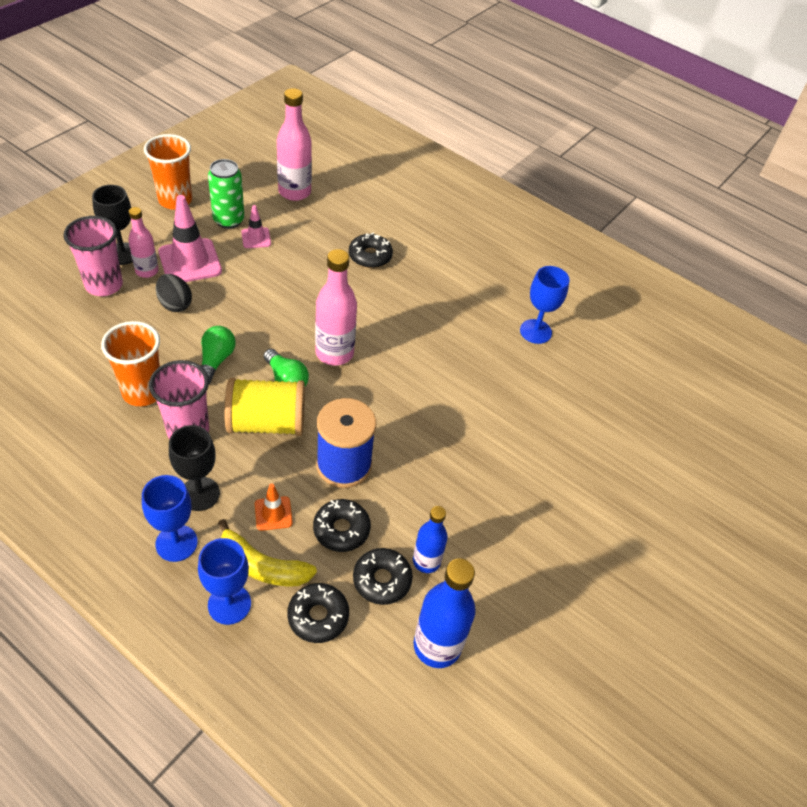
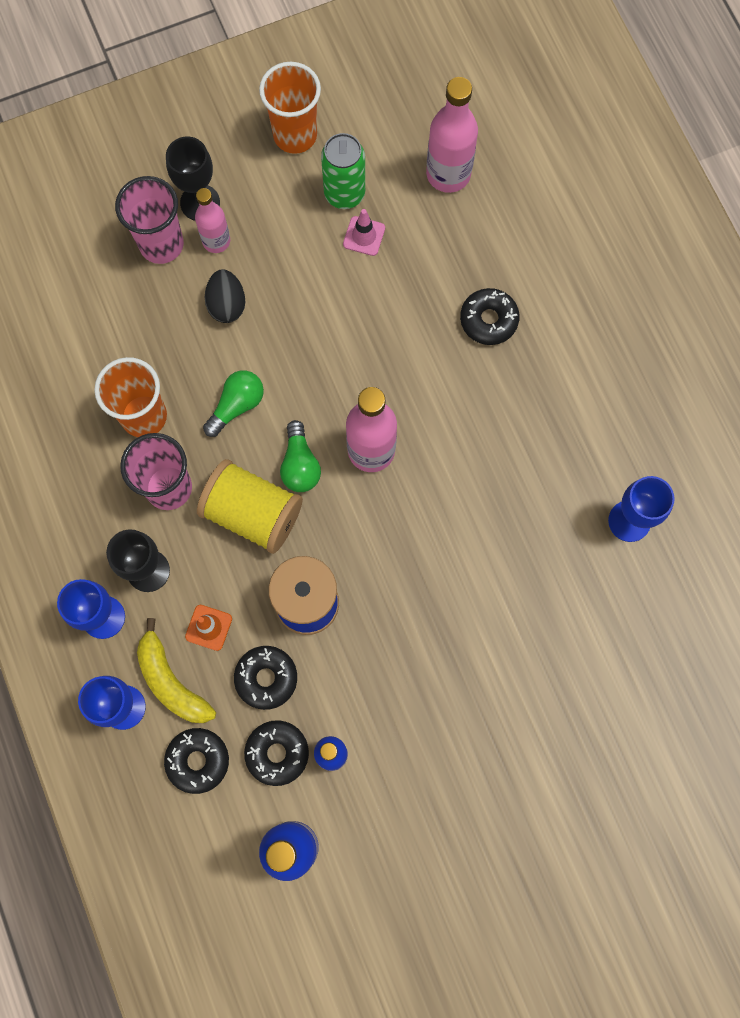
camera: 35 degrees right, 25 degrees up
(190, 261) = (270, 245): pink traffic cone -> none

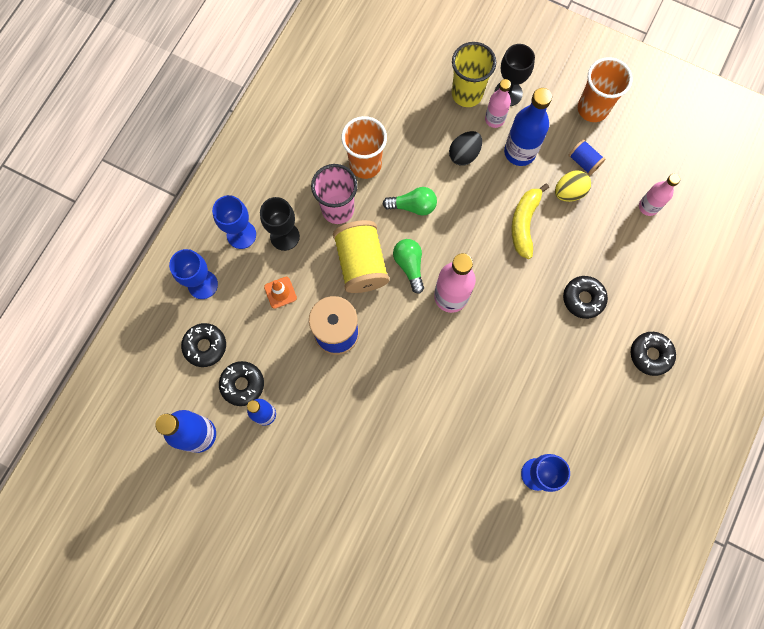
camera: 50 degrees right, 0 degrees up
(161, 244) = (467, 94): pink cup -> yellow cup
(171, 681) = (236, 297): yellow banana -> yellow banana (524, 223)
(266, 678) = (278, 345): black donut -> black donut (650, 354)
(276, 247) = (520, 152): none -> blue bottle
(300, 465) = (409, 266): green light bulb -> green light bulb turned 120 degrees clockwise
(344, 193) = (584, 162): green can -> blue spool
(364, 236) = (569, 192): pink traffic cone -> yellow egg
(448, 174) = (648, 206): pink bottle -> pink bottle, size x0.62

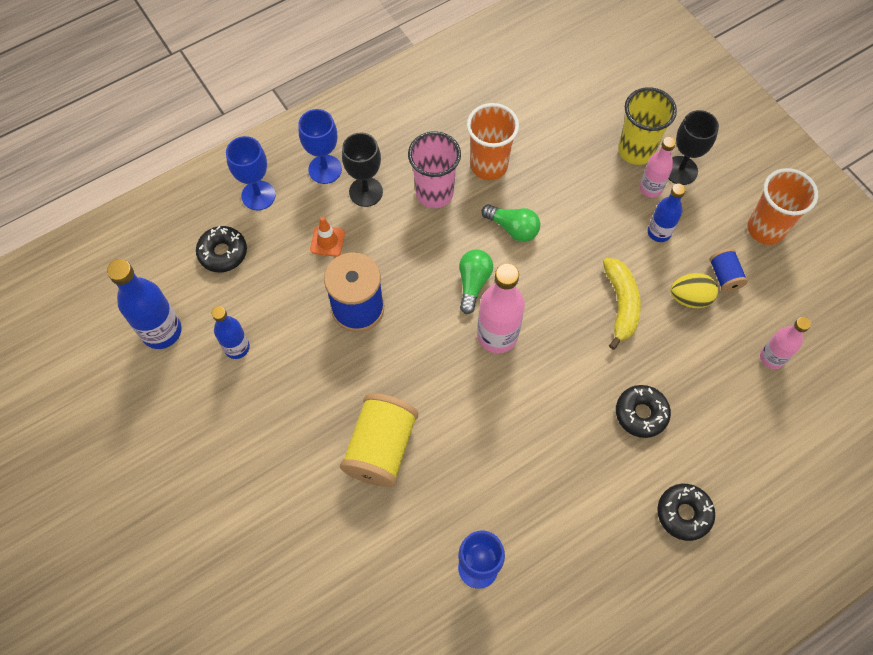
camera: 30 degrees right, 10 degrees down
(242, 384) = (234, 307): black donut -> none
(361, 263) = (425, 255): yellow spool -> yellow spool (381, 448)
(464, 154) = (597, 206): black egg -> none
(520, 152) = (659, 232): blue bottle -> blue bottle, size x0.62
(524, 223) = (621, 304): yellow banana -> yellow banana turned 135 degrees clockwise

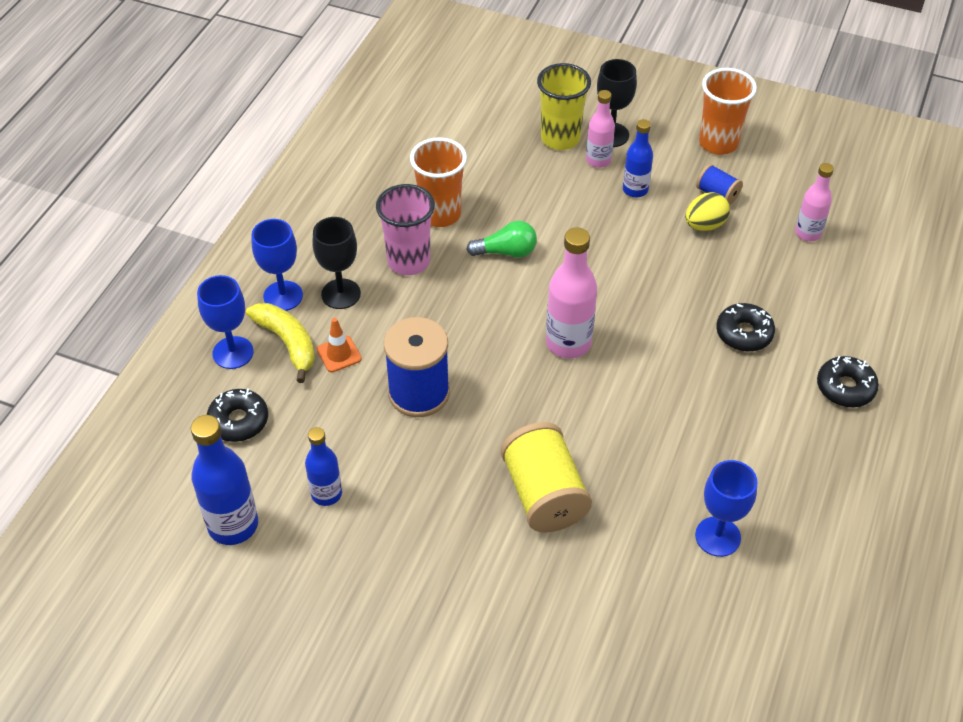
camera: 35 degrees left, 15 degrees down
(473, 283) = (509, 314): green light bulb -> none
(621, 304) = (652, 260): yellow banana -> yellow banana (287, 343)

